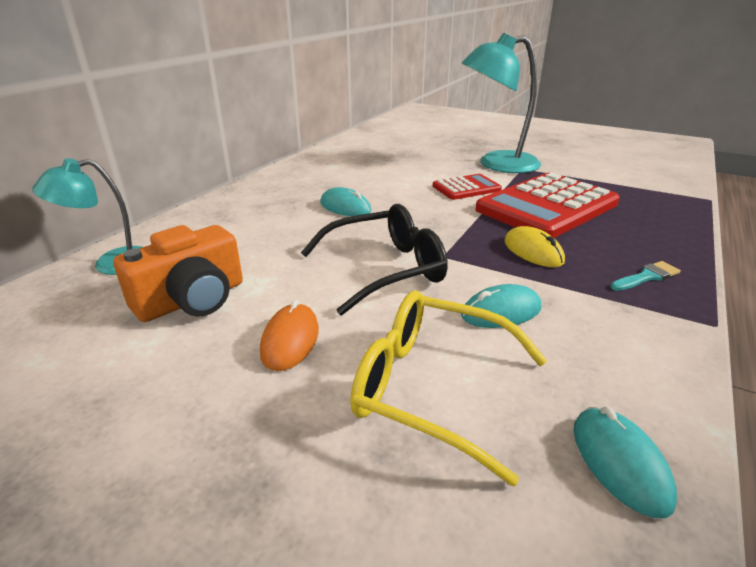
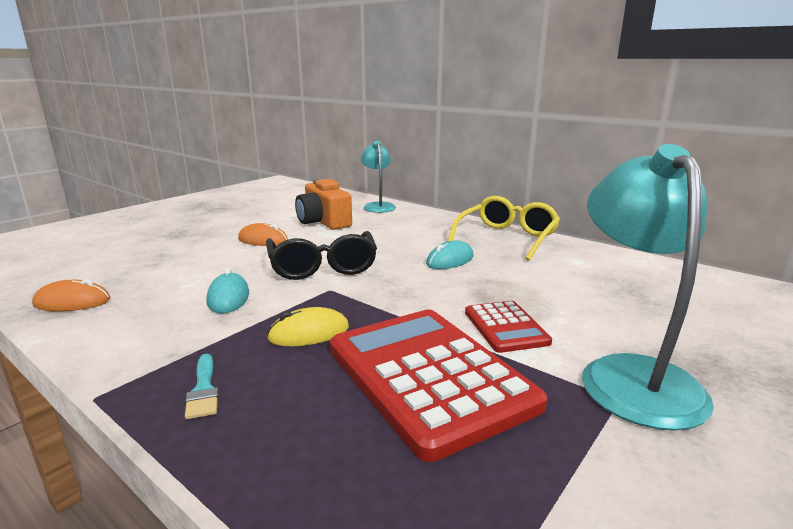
camera: 100 degrees right, 10 degrees down
(434, 388) = (184, 267): yellow glasses -> yellow glasses (506, 238)
(619, 462) = (72, 302): turquoise mouse -> orange mouse

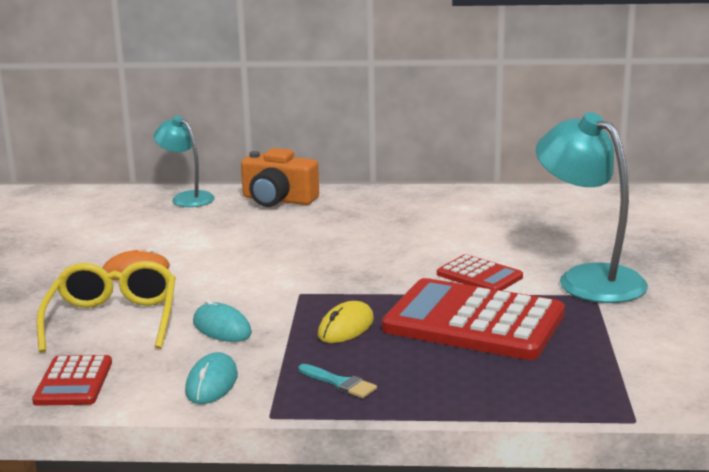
camera: 35 degrees left, 0 degrees up
(72, 302) = (73, 382): orange mouse -> red calculator
(322, 266) = (253, 276): black glasses -> none
(323, 222) = (161, 233): orange camera -> orange camera (278, 200)
(450, 260) = (360, 237): turquoise mouse -> turquoise mouse (212, 383)
(506, 238) = (378, 201): yellow glasses -> yellow glasses (112, 320)

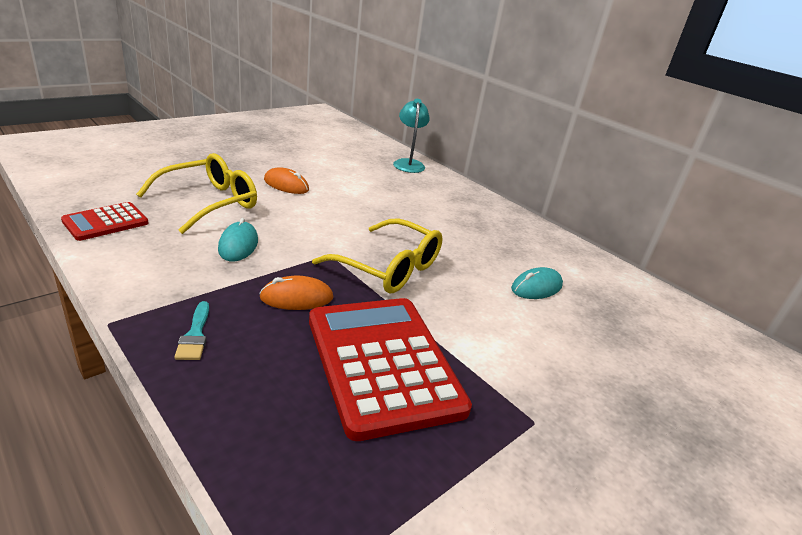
camera: 40 degrees right, 10 degrees up
(212, 383) = (145, 274): turquoise mouse -> turquoise mouse (536, 287)
(278, 200) = (455, 192): orange camera -> none
(346, 327) = (296, 298): yellow mouse -> orange mouse
(356, 276) = (388, 267): none -> yellow glasses
(479, 276) = (471, 329): red calculator -> none
(588, 278) = (560, 401): turquoise lamp -> none

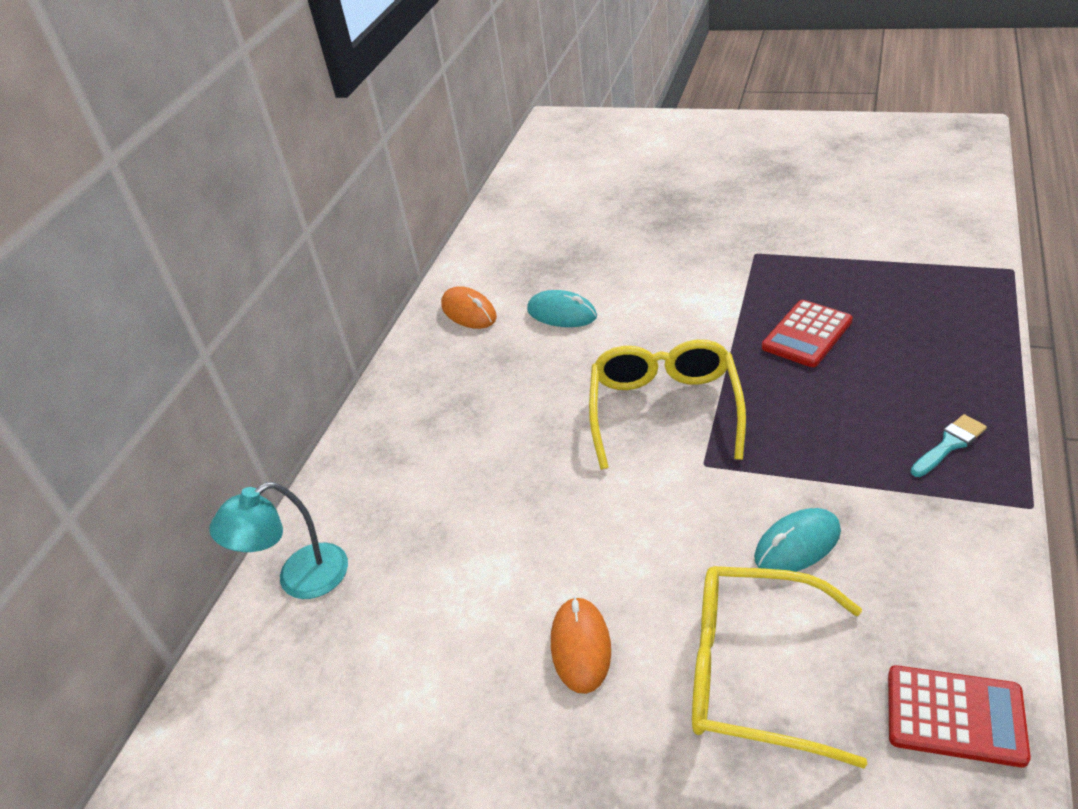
camera: 110 degrees left, 10 degrees up
(296, 298) = (809, 430): orange mouse -> orange mouse (469, 312)
(383, 363) = (807, 334): red calculator -> red calculator, size x0.50

